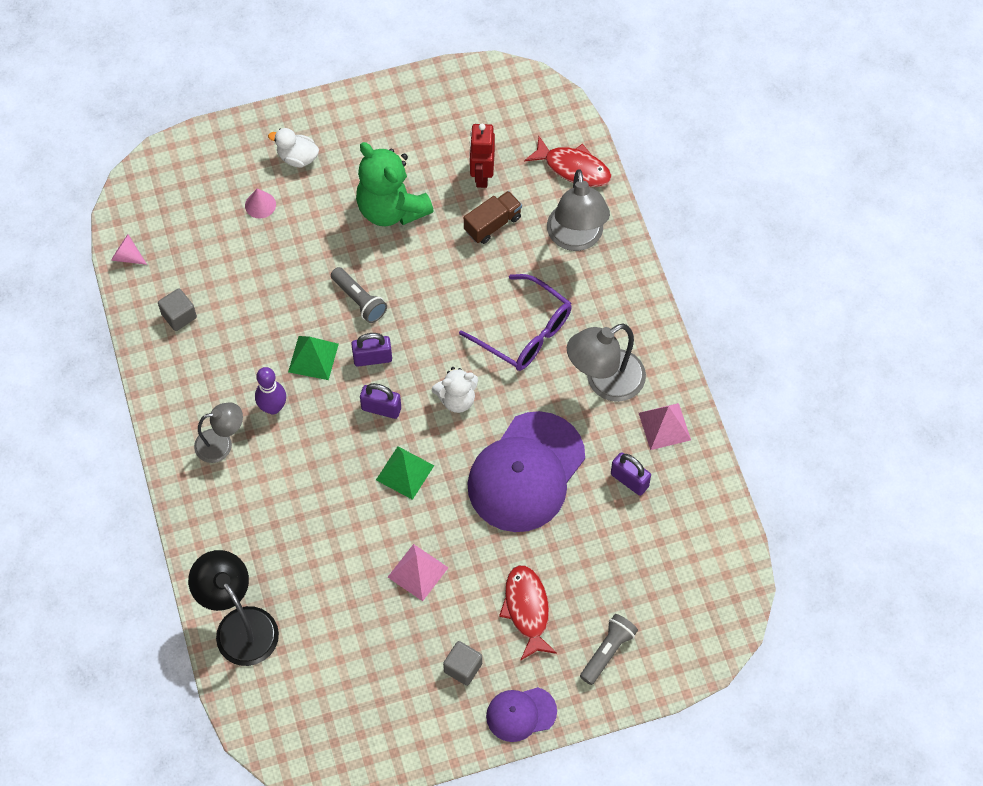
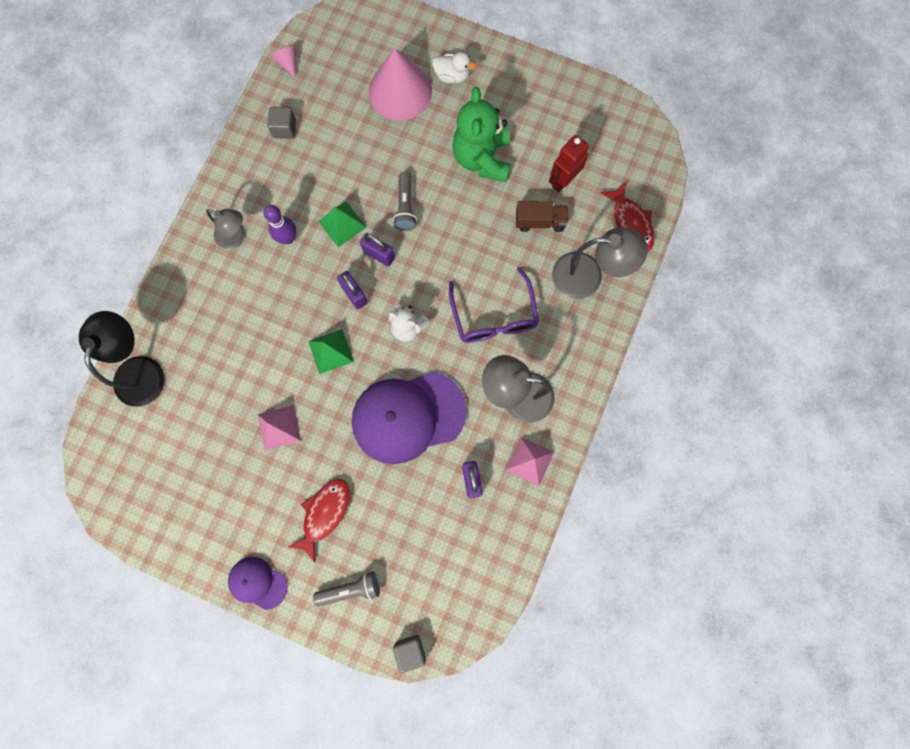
camera: 40 degrees right, 15 degrees up
(260, 205) = (400, 91): pink cone -> pink cone, size x2.46
(297, 157) = (452, 76): white duck -> white duck turned 135 degrees clockwise
(463, 667) = (249, 518): grey cube -> grey cube (410, 650)
(576, 238) = (588, 276): grey lamp -> grey lamp turned 120 degrees counterclockwise

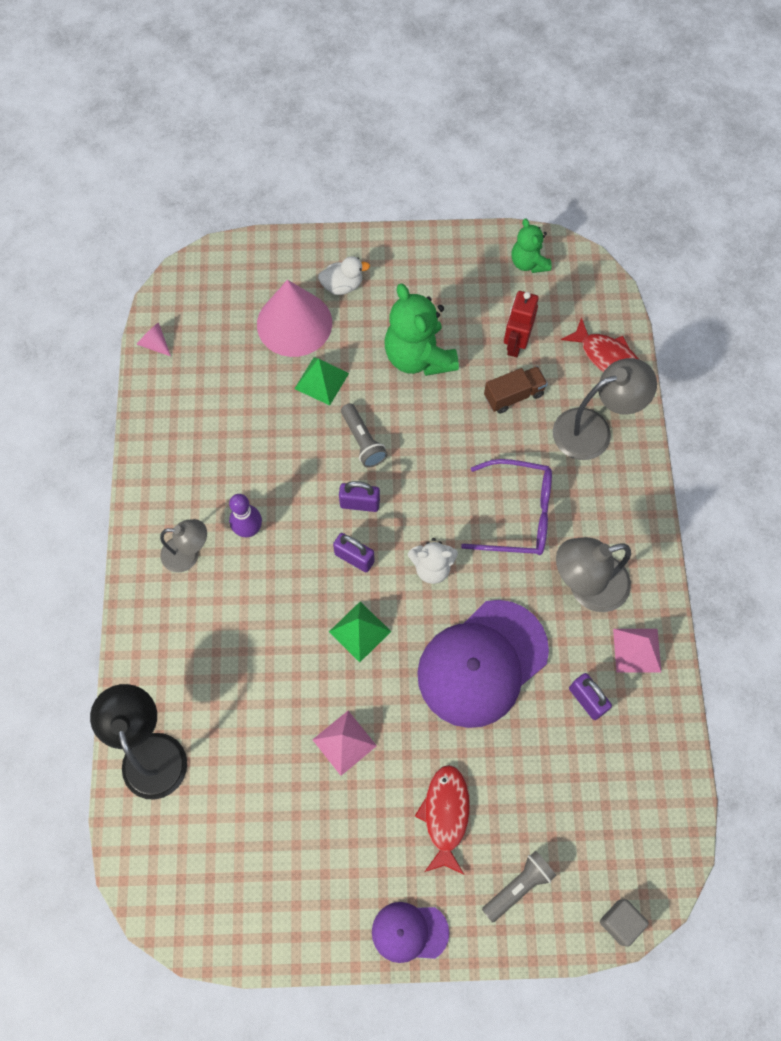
camera: 25 degrees left, 10 degrees down
(284, 129) = (186, 414): grey cube -> none
(342, 224) = (302, 488): green pyramid -> green pyramid (321, 381)
(494, 316) = (518, 514): purple glasses -> purple glasses turned 45 degrees counterclockwise
(608, 119) = (528, 263): none -> green teddy bear

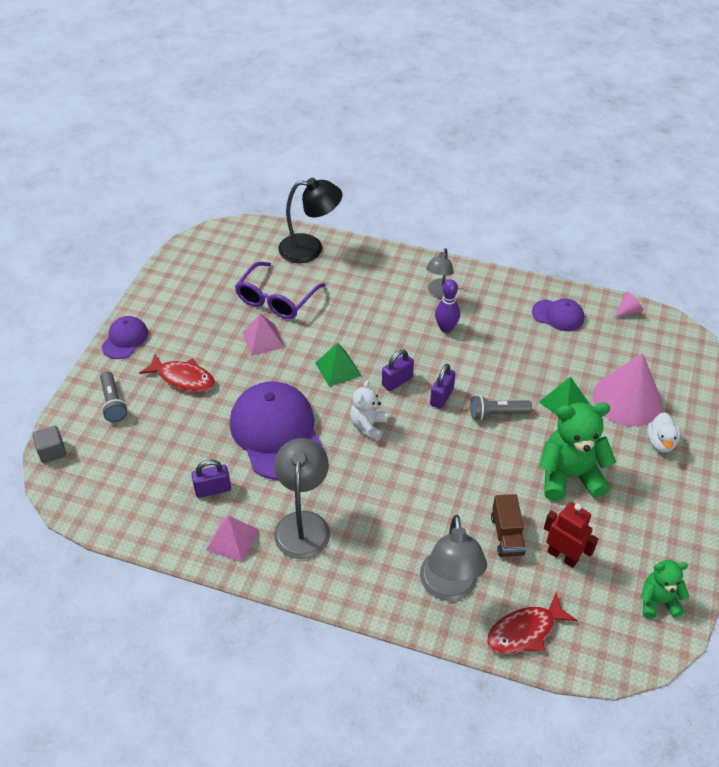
camera: 110 degrees right, 20 degrees down
(186, 413) = (558, 315): none -> purple cap
(518, 514) = (389, 498): purple glasses -> purple glasses (276, 299)

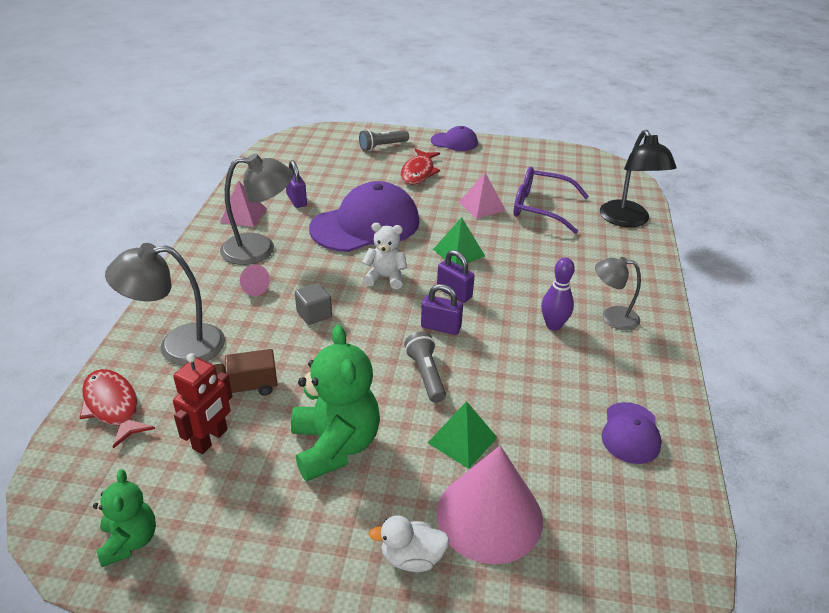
camera: 80 degrees right, 10 degrees down
(52, 451) = (328, 130): grey cube -> grey cube (314, 314)
(628, 311) = (685, 522): pink cone -> pink cone (253, 288)

